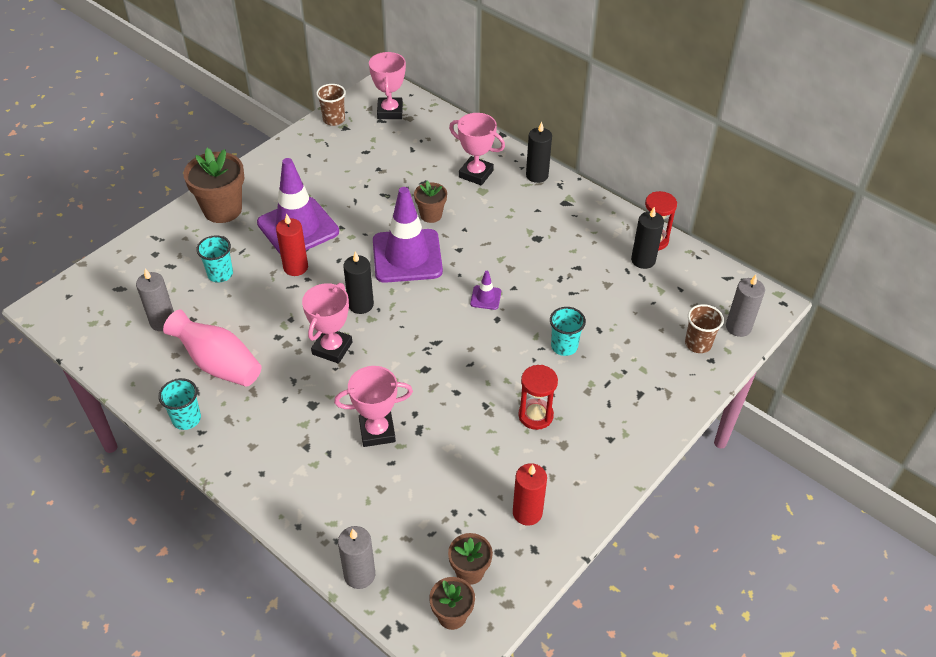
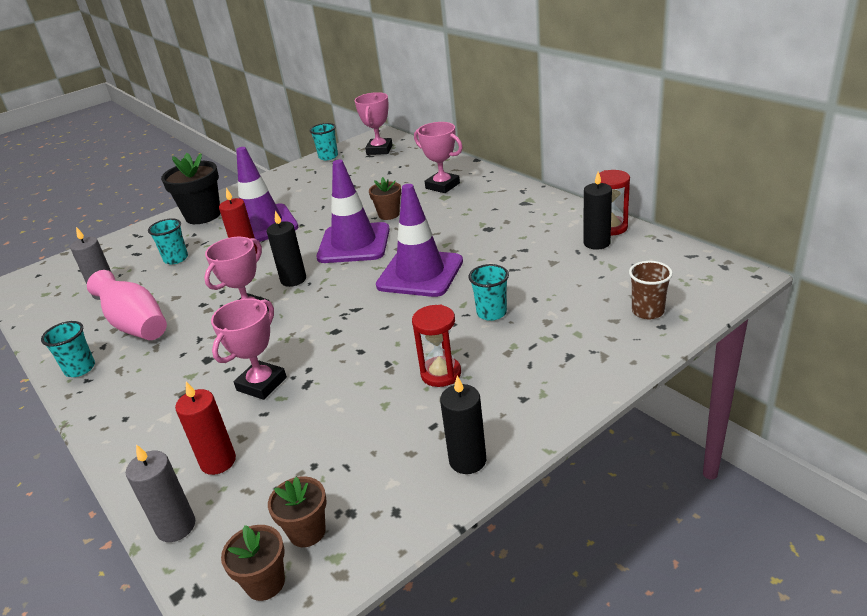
camera: 15 degrees right, 15 degrees down
(222, 210) = (203, 215): brown flower pot -> black flower pot
(334, 119) = (328, 156): brown cup -> turquoise cup
(377, 431) = (261, 384): pink trophy -> pink trophy turned 60 degrees counterclockwise
(485, 297) = (420, 273): purple traffic cone -> purple traffic cone, size x2.43
(527, 512) = (400, 470): red candle -> red candle (218, 461)
(537, 175) = (501, 185): black candle -> black candle (467, 460)
(738, 327) = (699, 297): grey candle -> none

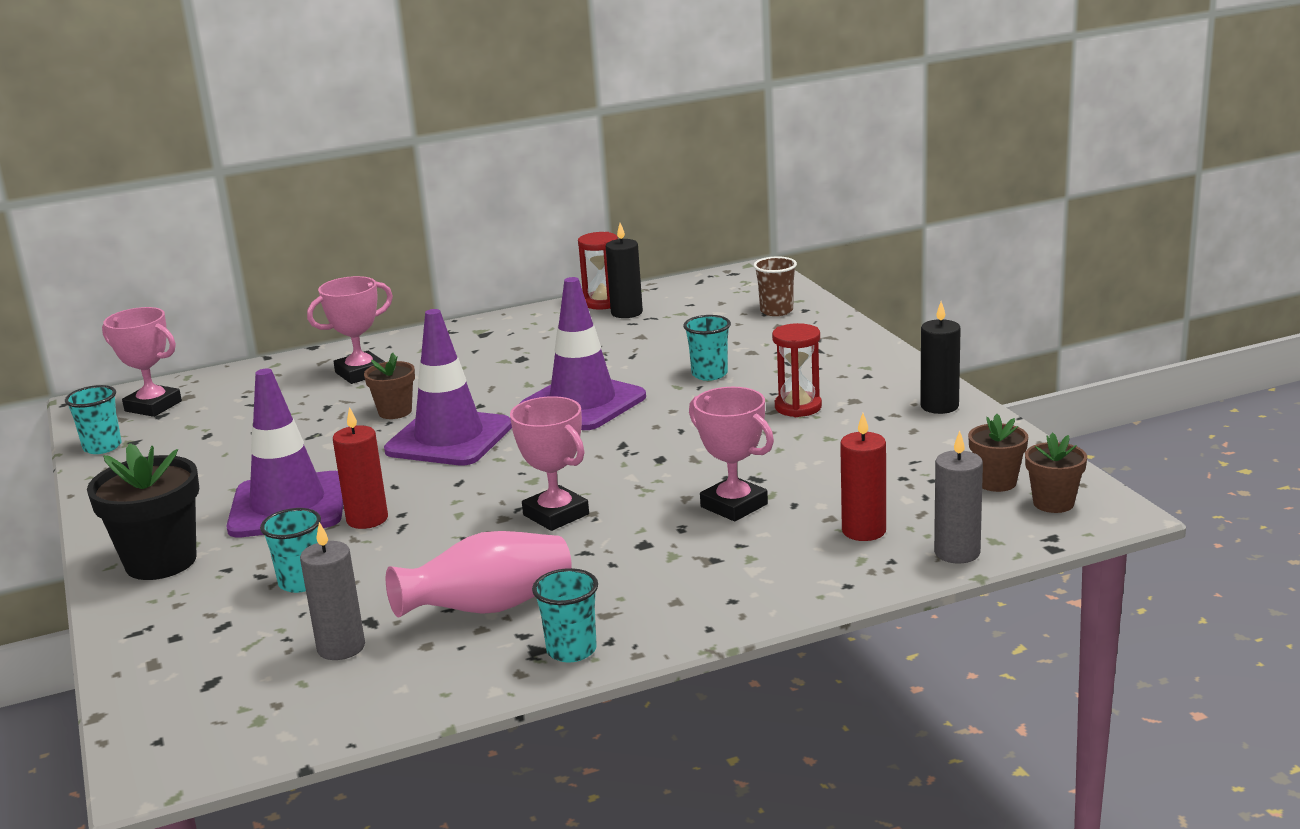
camera: 75 degrees left, 10 degrees down
(293, 279) = (499, 483): black candle -> none

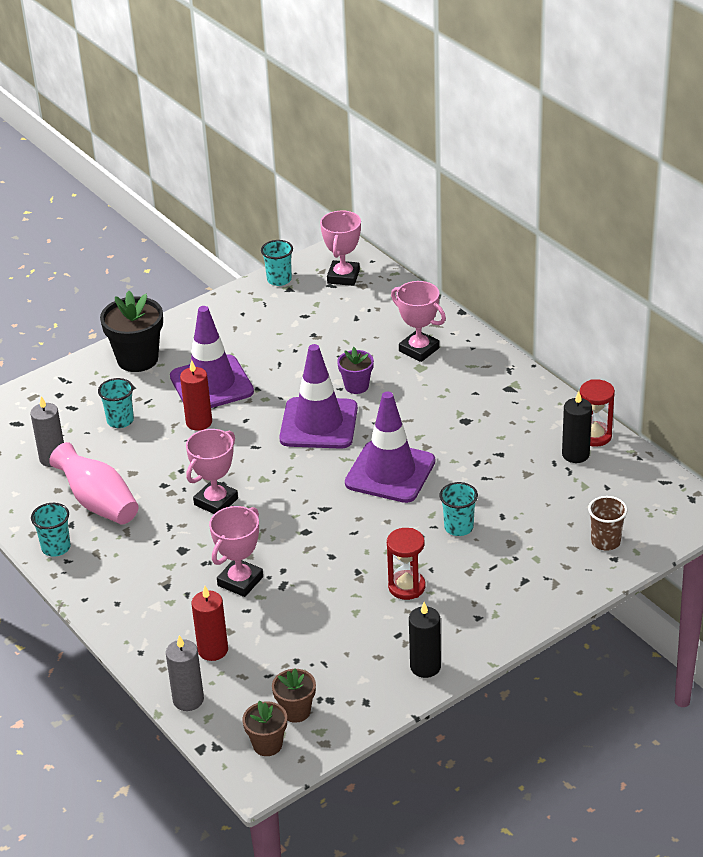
camera: 75 degrees right, 15 degrees up
(395, 412) = (356, 386): brown flower pot -> purple flower pot

